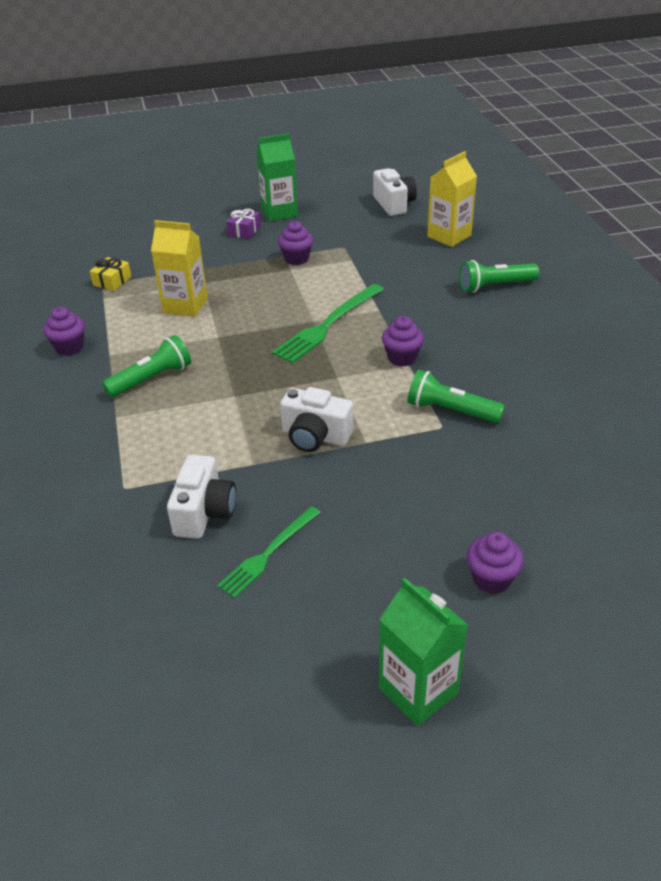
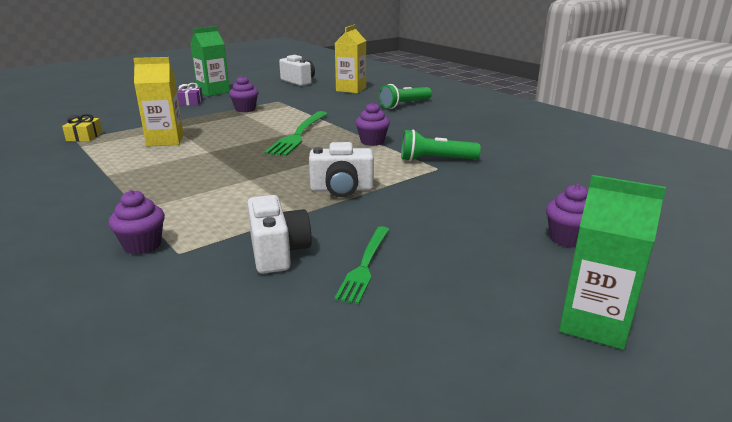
camera: 25 degrees left, 15 degrees down
(69, 347) = (61, 176): purple cupcake -> purple cupcake (142, 245)
(151, 379) = (161, 182): green flashlight -> none

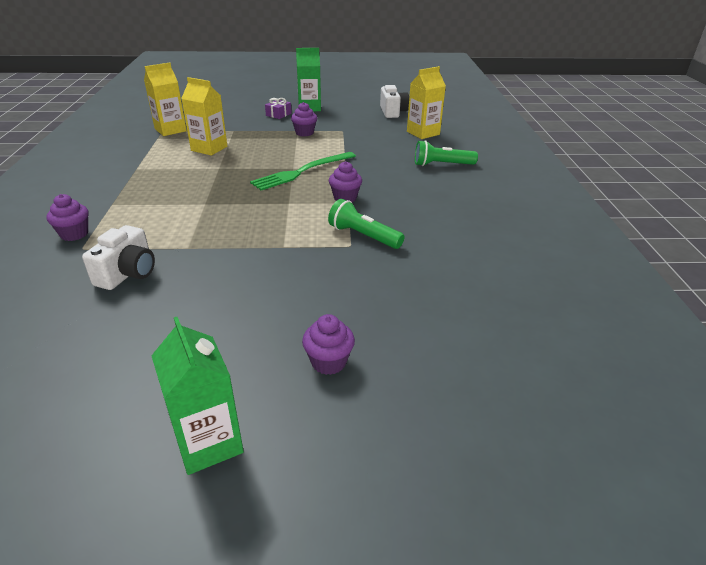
camera: 35 degrees right, 10 degrees up
(84, 137) = (170, 130): yellow gift -> yellow carton
(342, 189) = (247, 237): white camera -> none
(365, 265) = (156, 310): green fork -> none

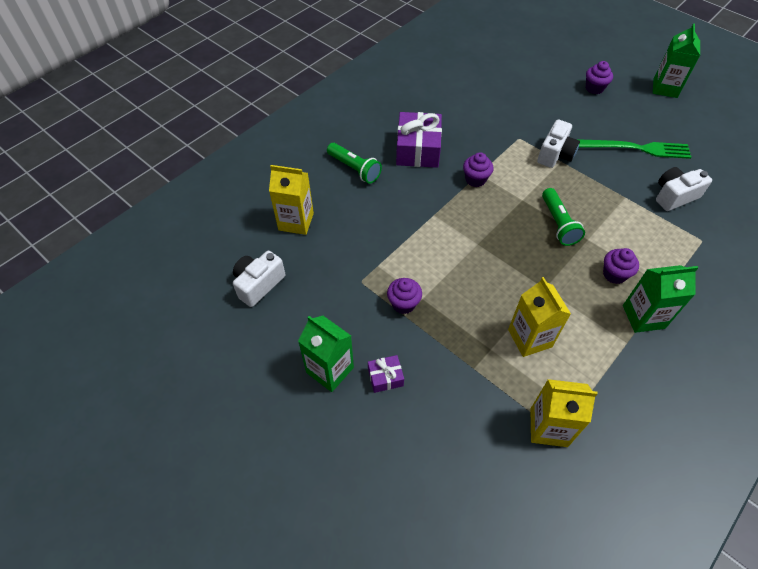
camera: 135 degrees left, 20 degrees up
(74, 234) = (706, 262): purple cupcake -> purple cupcake (614, 274)
(128, 183) = (643, 317): none -> green carton
(296, 249) = (555, 154): none -> white camera
(302, 172) = (475, 233): green fork -> green fork (637, 148)
(363, 236) = (503, 140): green flashlight -> green flashlight (558, 223)
(421, 194) = (418, 149): none -> purple gift

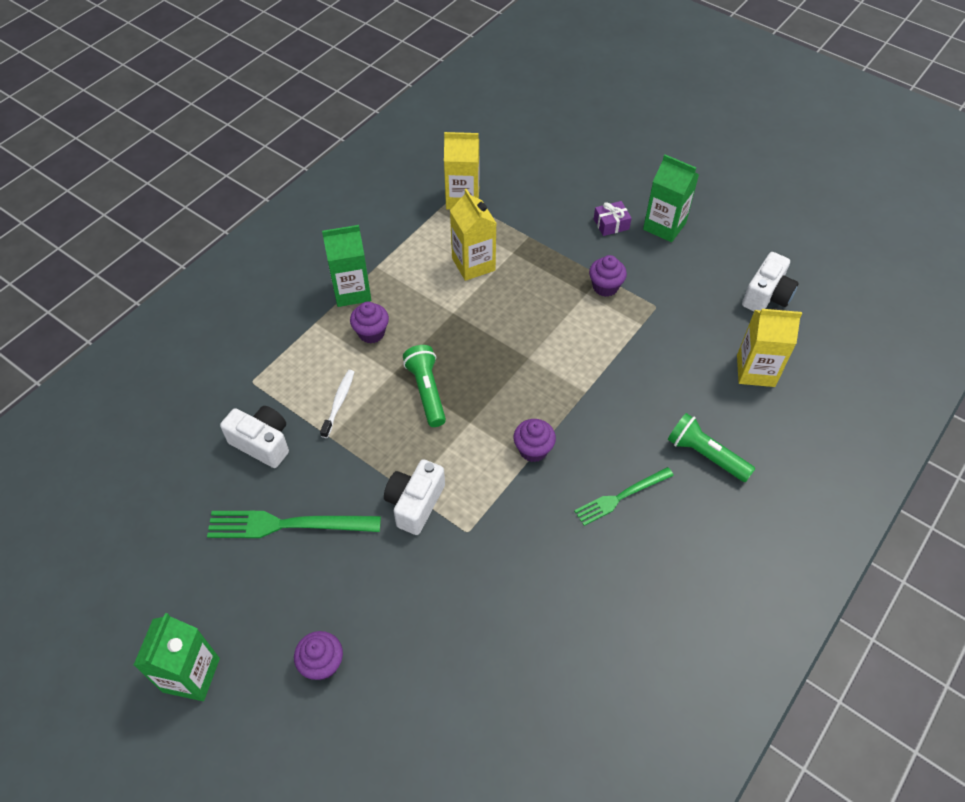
camera: 175 degrees right, 0 degrees up
(418, 149) = (621, 497): purple gift -> green fork
(626, 220) = (339, 403): none -> white toothbrush
(674, 196) = (262, 443): white camera -> white camera turned 120 degrees counterclockwise

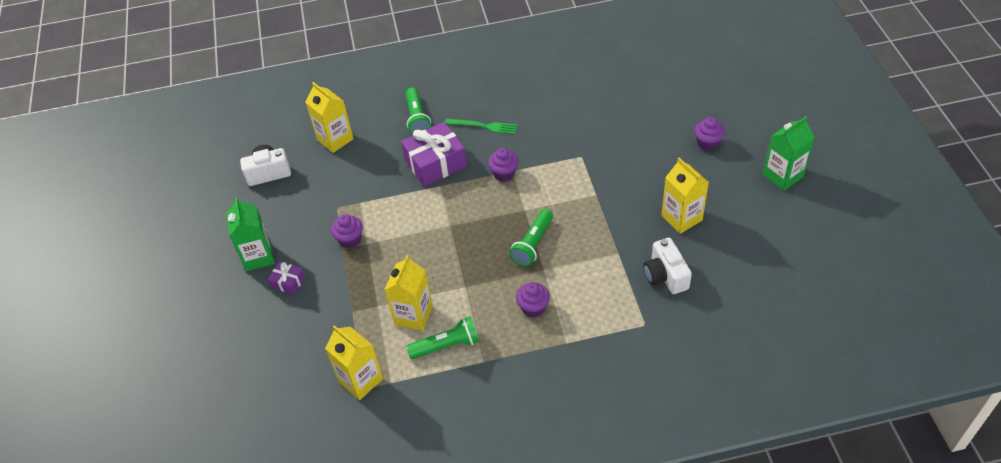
camera: 135 degrees left, 5 degrees down
(287, 524) = (681, 218): green fork -> yellow carton
(339, 403) = (595, 272): white toothbrush -> none
(352, 291) = (519, 351): green carton -> none
(415, 503) = (597, 186): white camera -> none
(419, 259) = (446, 345): none -> green flashlight
(619, 414) = (435, 163): none -> purple gift

